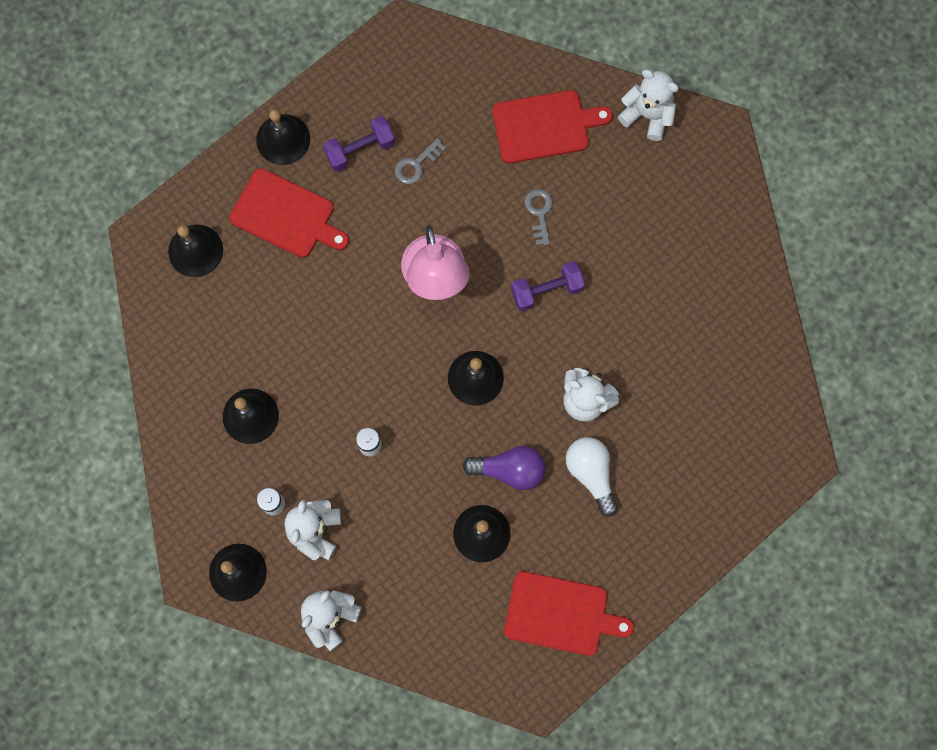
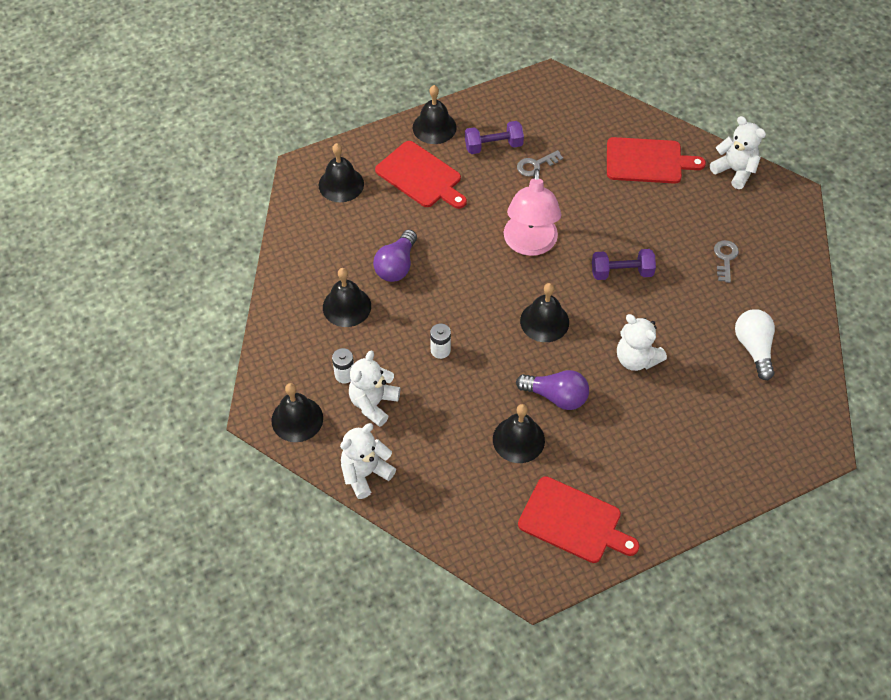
camera: 15 degrees right, 20 degrees down
(291, 347) = (396, 265): none -> purple light bulb
(539, 212) = (628, 217): grey key -> grey key (725, 258)
(591, 474) = (628, 416): white light bulb -> white light bulb (753, 348)

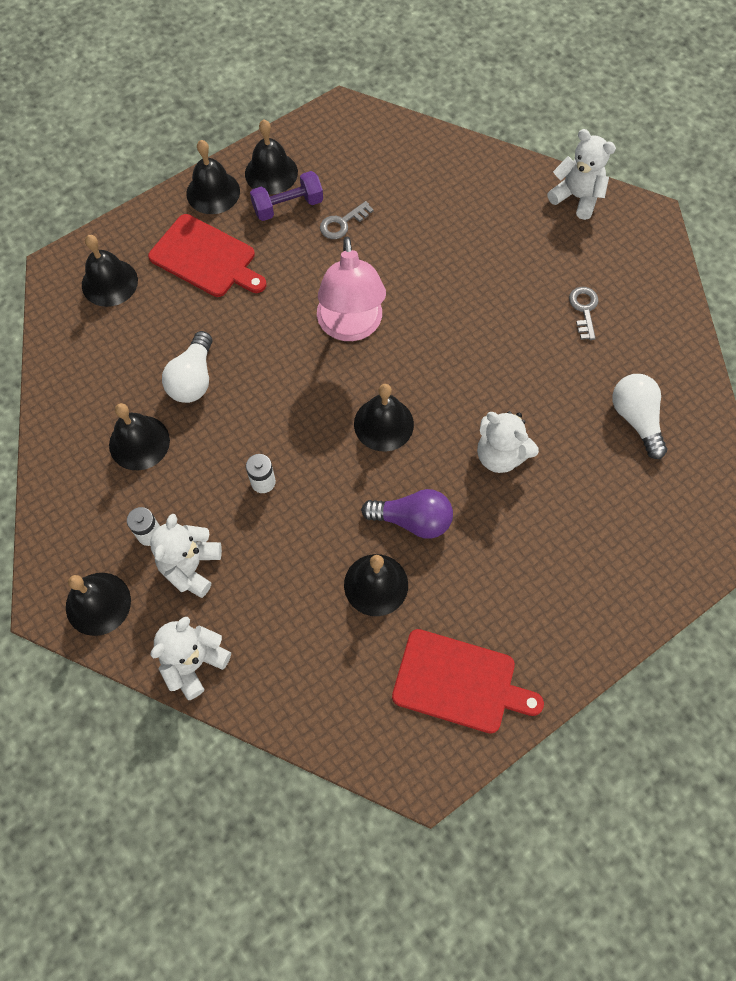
camera: 10 degrees left, 10 degrees up
(396, 265) = (193, 379): purple light bulb -> white light bulb
(484, 118) = (271, 173): none -> black bell
(621, 272) = (465, 346): purple dumbbell -> none
(647, 161) = (473, 199): red cutting board -> none

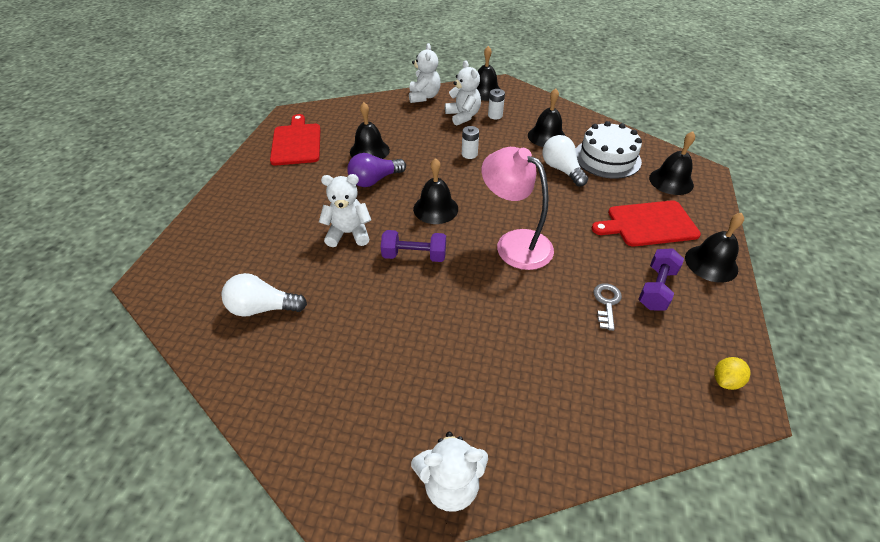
camera: 140 degrees right, 20 degrees down
(123, 358) = (607, 158): none -> white cake
(271, 173) = (703, 304): black bell -> none
(334, 128) = (725, 380): none -> yellow lemon
(457, 379) = (414, 256): none -> purple dumbbell
(459, 682) = (296, 143): red cutting board -> red cutting board turned 105 degrees clockwise
(584, 309) = (358, 365): grey key -> none
(636, 419) = (263, 308): white light bulb -> white light bulb turned 150 degrees clockwise

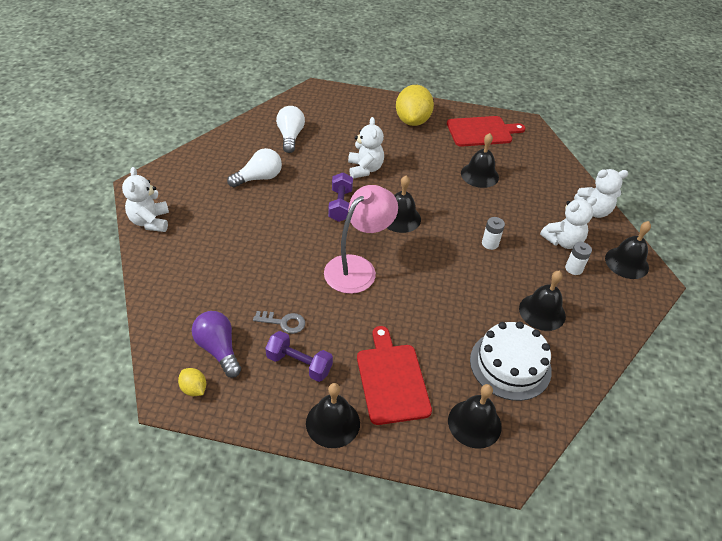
camera: 85 degrees right, 0 degrees up
(261, 190) = (412, 121): none -> yellow lemon
(374, 180) = (435, 180): purple light bulb -> purple light bulb (218, 349)
(561, 170) = (477, 317): white light bulb -> white light bulb (259, 178)

